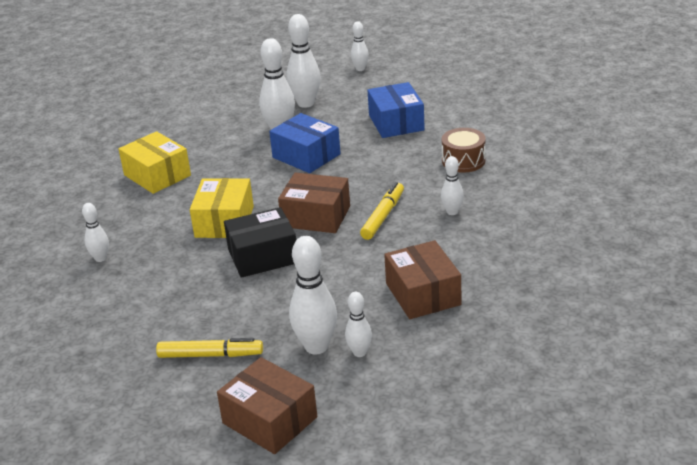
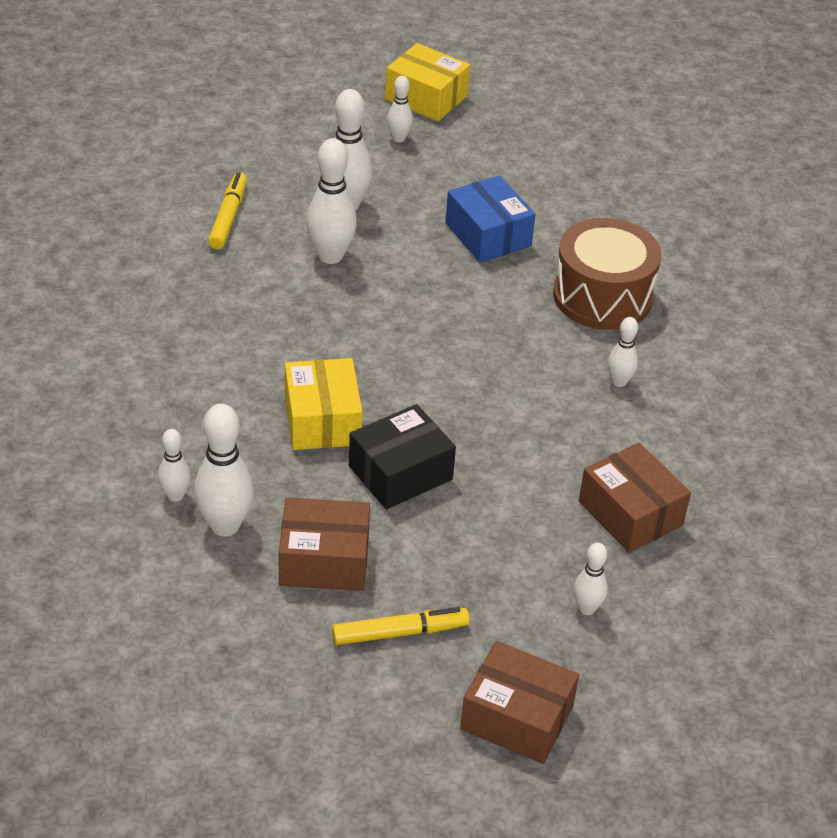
camera: 20 degrees left, 10 degrees up
(157, 175) = (188, 346): yellow box -> yellow box (426, 98)
(306, 156) = (387, 300): blue box -> none
(316, 216) = (444, 402): brown box -> brown box (324, 560)
(316, 347) = (529, 605): white bowling pin -> white bowling pin (225, 526)
(383, 216) = (533, 395): yellow marker -> yellow marker (228, 217)
(463, 161) = (602, 296): brown drum -> brown drum, size x1.72

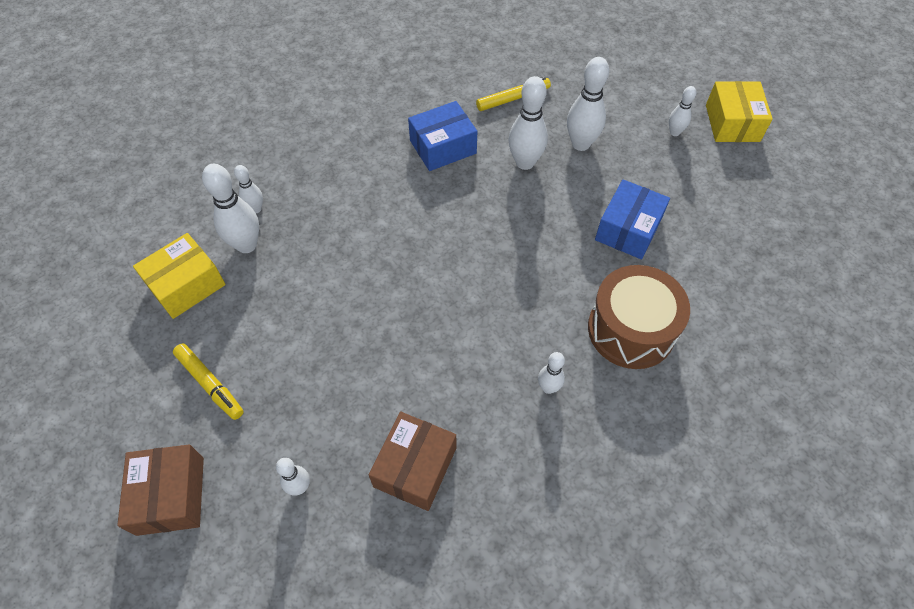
camera: 60 degrees right, 15 degrees up
(242, 303) = (443, 147): none -> blue box
(322, 420) = (371, 241): yellow box -> yellow box (186, 285)
(324, 560) = (249, 309): brown box -> none
(400, 473) = (354, 306): black box -> none

